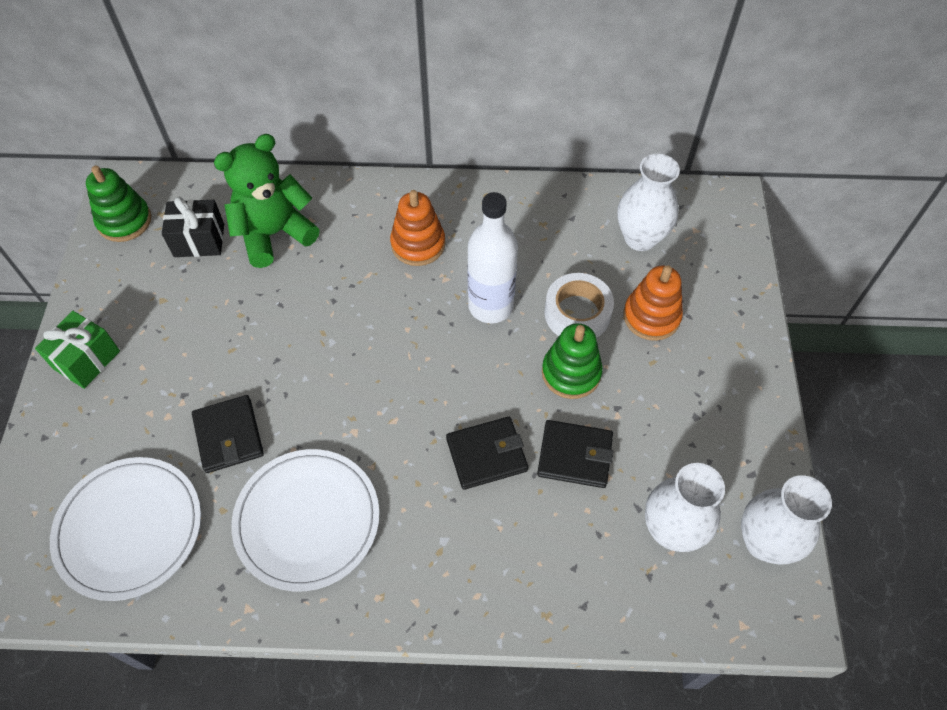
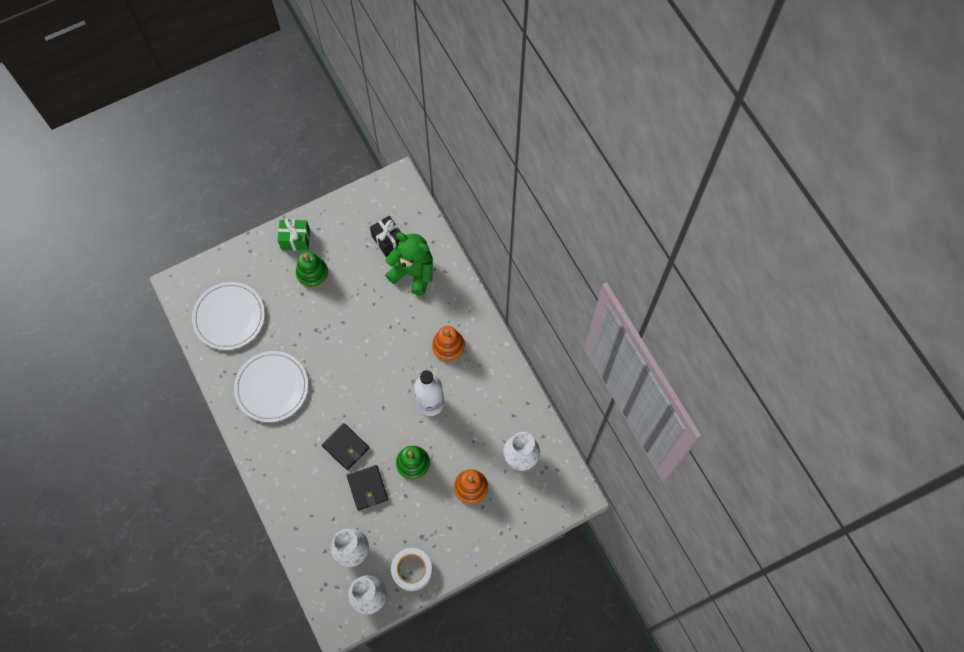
camera: 60 degrees right, 10 degrees up
(124, 221) = (379, 198): green stacking toy -> green stacking toy (312, 273)
(229, 436) = (293, 327): black wallet -> none
(577, 313) = (451, 449): white tape -> white tape (412, 570)

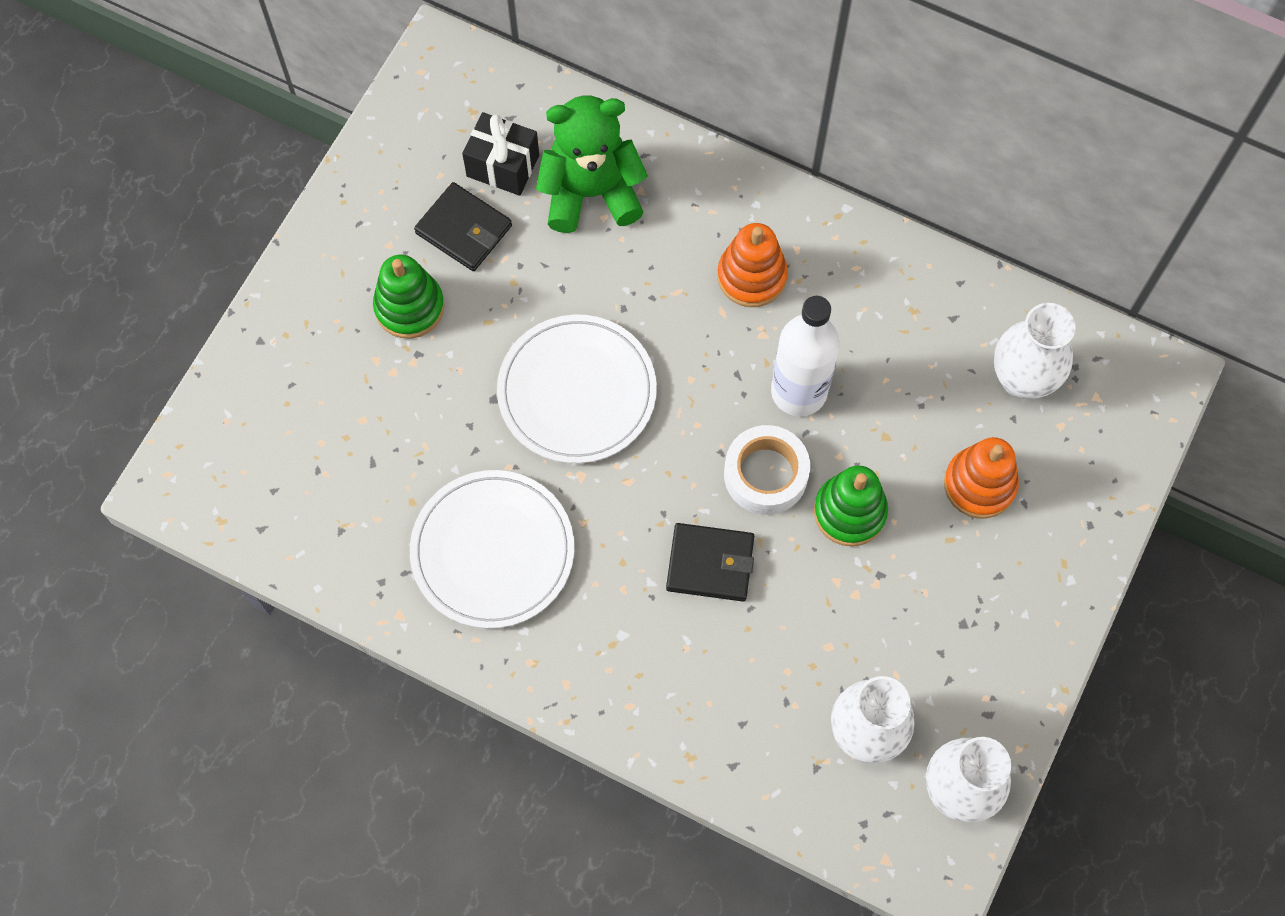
camera: 35 degrees left, 0 degrees up
(229, 317) = (313, 480): white plate -> white plate (577, 391)
(295, 239) = (331, 268): green gift -> none
(367, 488) = (804, 607): black wallet -> black wallet (464, 229)
(412, 570) = (993, 692): white tape -> white tape (765, 474)

